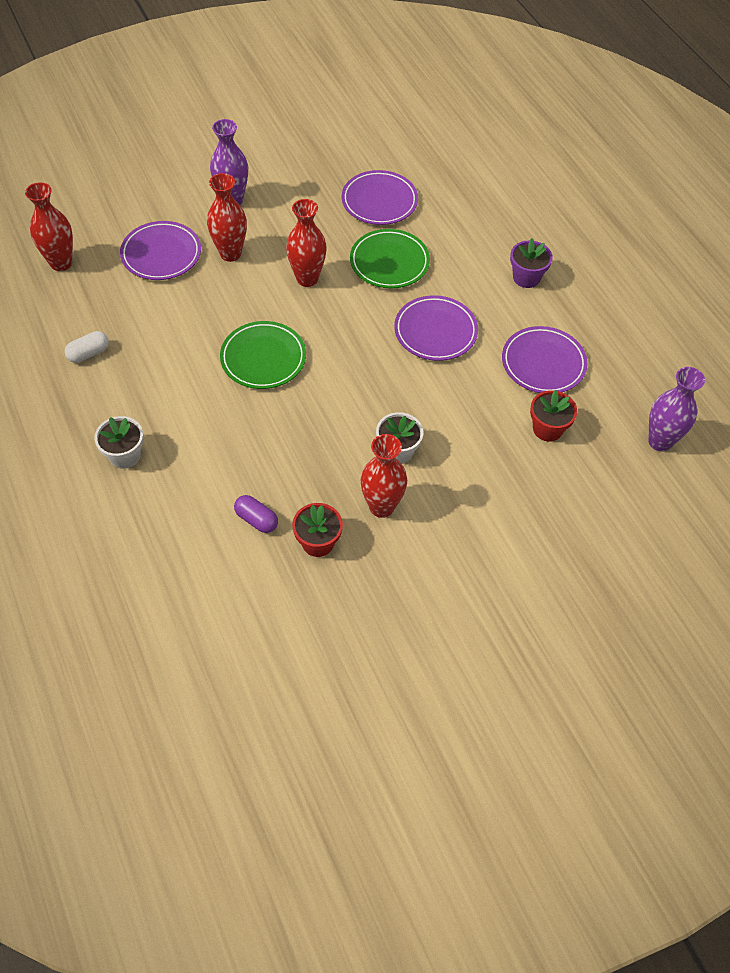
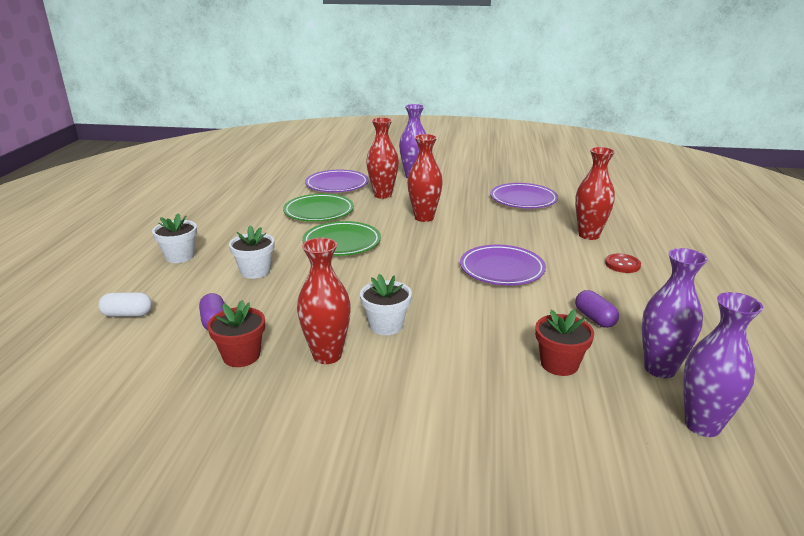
camera: 35 degrees right, 30 degrees down
(61, 263) = (272, 174): red vase -> red vase (589, 235)
(89, 353) = (231, 209): white capsule -> white capsule (128, 314)
(223, 440) = (255, 271): none -> white flower pot
(389, 262) = (500, 226): green plate -> green plate (319, 212)
(526, 277) = (622, 264): purple flower pot -> red button
(543, 363) = (594, 318): purple plate -> purple capsule
(613, 399) = (659, 369): none -> purple vase

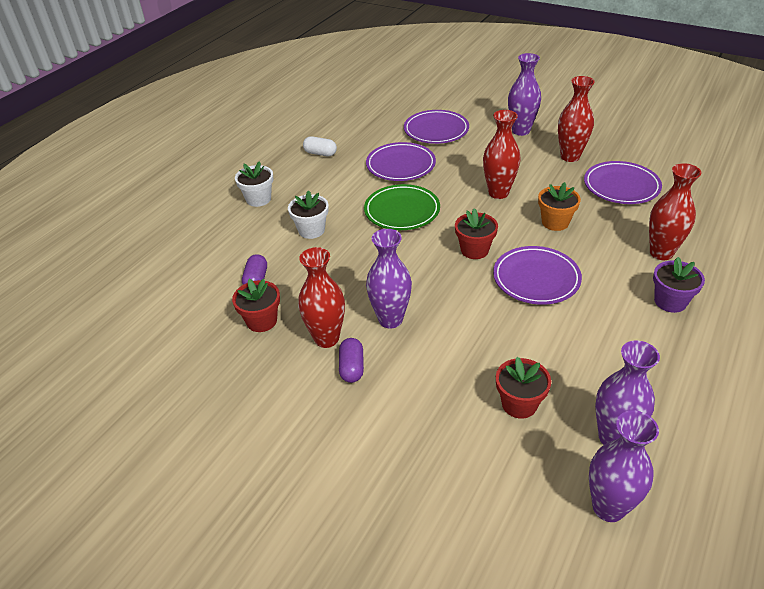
camera: 25 degrees right, 15 degrees up
(128, 314) = (197, 256): white capsule -> white capsule (320, 153)
(319, 212) = (400, 165): green plate -> purple plate
(383, 195) = (474, 153): red vase -> red vase (570, 157)
(386, 325) = (390, 319): white flower pot -> purple vase
(431, 259) = (474, 250): none -> red flower pot
(488, 229) = (555, 222): none -> orange flower pot
(594, 318) = (590, 362): purple capsule -> purple capsule (352, 367)
(622, 264) = (670, 301): red button -> purple flower pot

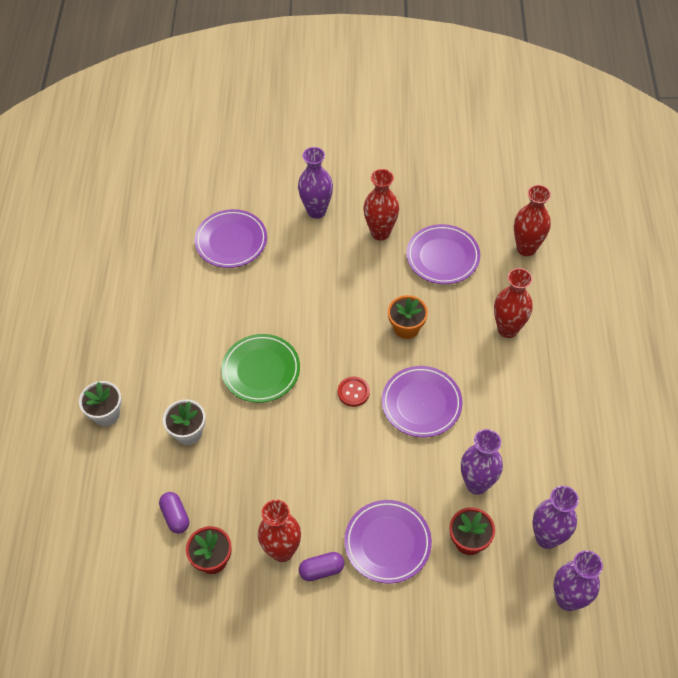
camera: 30 degrees left, 15 degrees up
(320, 153) = (129, 322): white capsule -> none
(352, 367) = (321, 570): purple capsule -> purple capsule turned 75 degrees counterclockwise
(390, 319) = (324, 505): purple vase -> purple vase (477, 484)
(400, 165) = (224, 307): purple plate -> purple plate (387, 543)
(474, 250) = (353, 392): red flower pot -> red button
(498, 193) = (338, 309): red vase -> red vase (526, 248)
(670, 301) = (535, 382): purple flower pot -> none

